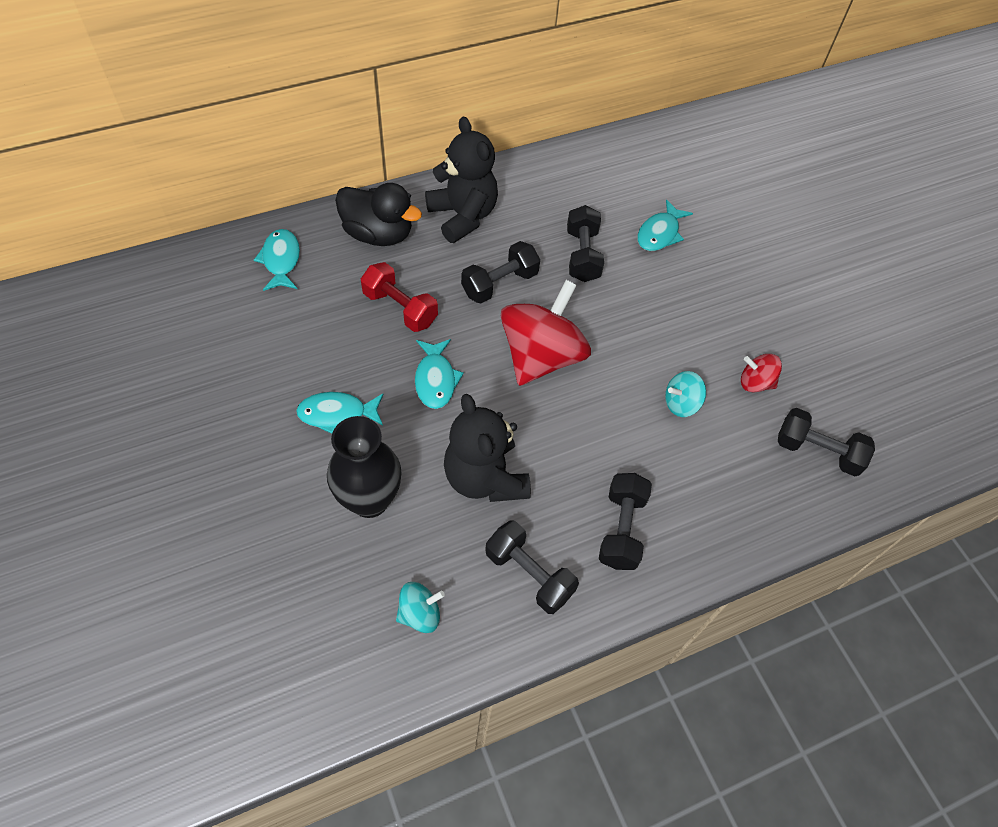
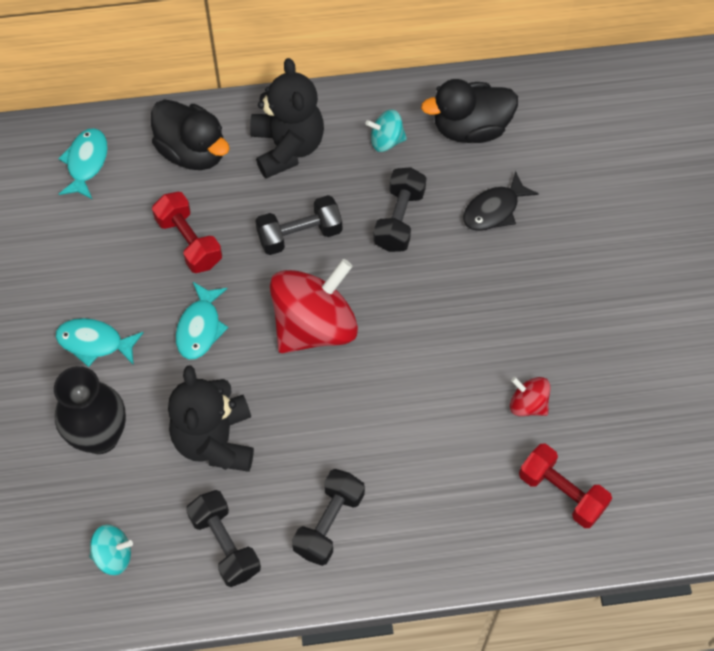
camera: 20 degrees right, 5 degrees up
(614, 175) = (470, 128): none -> black duck
(659, 233) = (494, 209): turquoise fish -> black fish
(681, 403) = (439, 409): turquoise spinning top -> turquoise spinning top (386, 140)
(817, 451) = (562, 492): black dumbbell -> red dumbbell

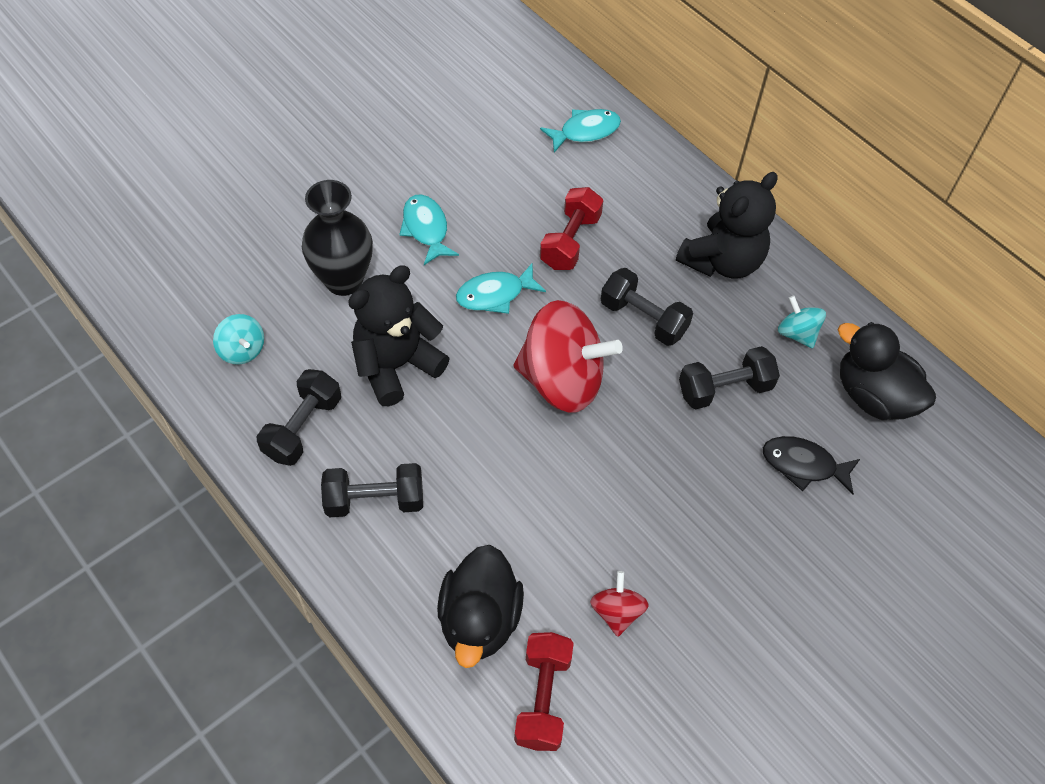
camera: 55 degrees right, 5 degrees down
(192, 151) = (658, 196): black duck -> black duck (479, 619)

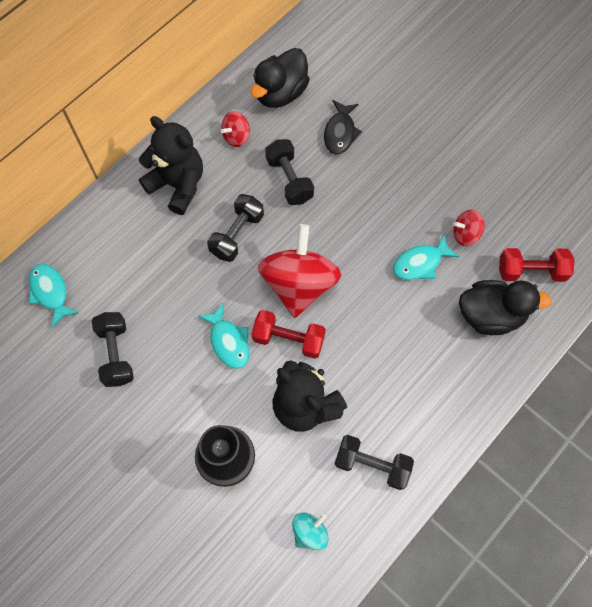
camera: 95 degrees left, 10 degrees up
(375, 500) = (420, 399): black dumbbell -> black dumbbell (116, 354)
(426, 229) = (168, 405): turquoise fish -> turquoise fish (420, 263)
(570, 241) = (170, 292): red dumbbell -> red dumbbell (288, 339)
(797, 333) = (236, 137): turquoise spinning top -> red spinning top

